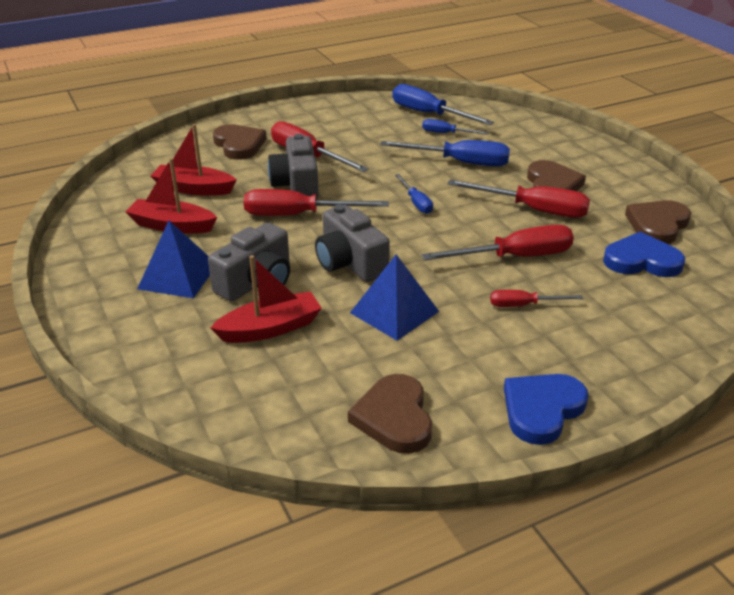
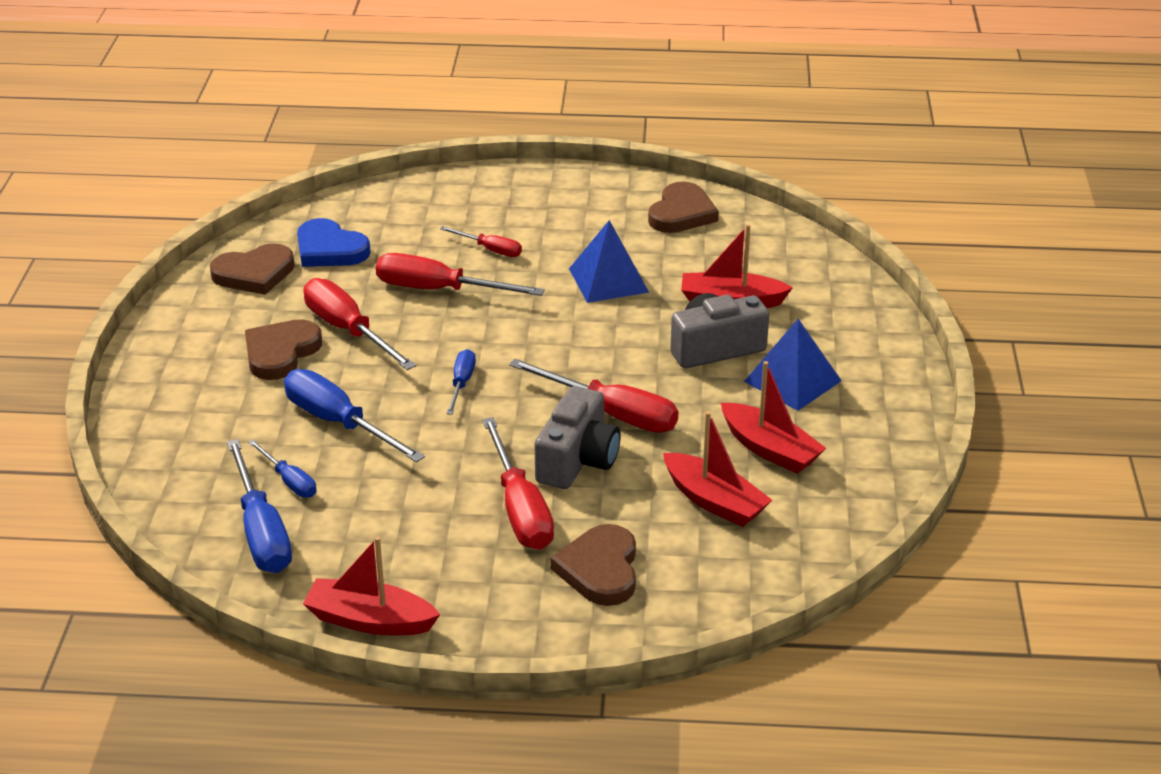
camera: 150 degrees left, 0 degrees up
(335, 103) = (370, 620): none -> red boat
(350, 263) = (606, 337): grey camera -> none
(542, 409) = (570, 186): blue heart -> none

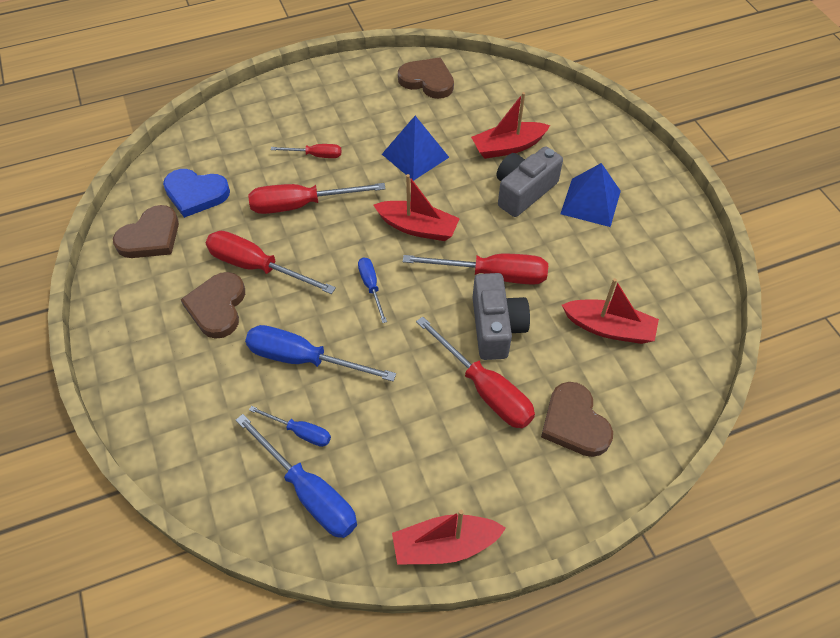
camera: 25 degrees left, 20 degrees up
(681, 213) = (427, 81): brown heart -> brown heart turned 60 degrees counterclockwise
(769, 449) = (614, 267): red boat -> red boat (417, 227)

